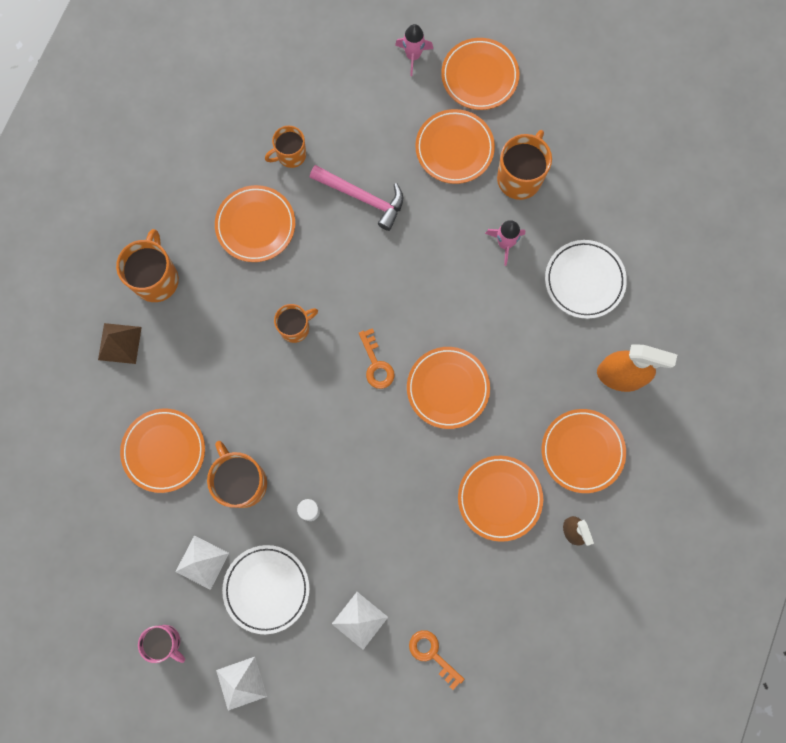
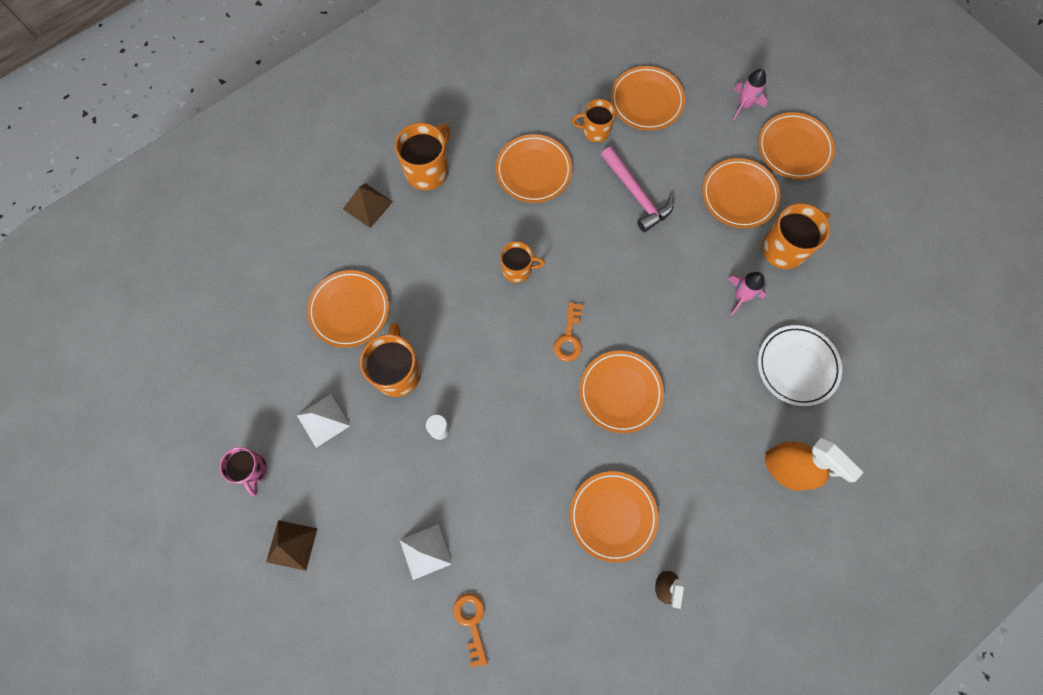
camera: 30 degrees right, 5 degrees down
(241, 683) = (291, 545): white pyramid -> brown pyramid
(266, 589) = (362, 475): white plate -> none
(582, 451) = (713, 517): orange plate -> orange plate (646, 101)

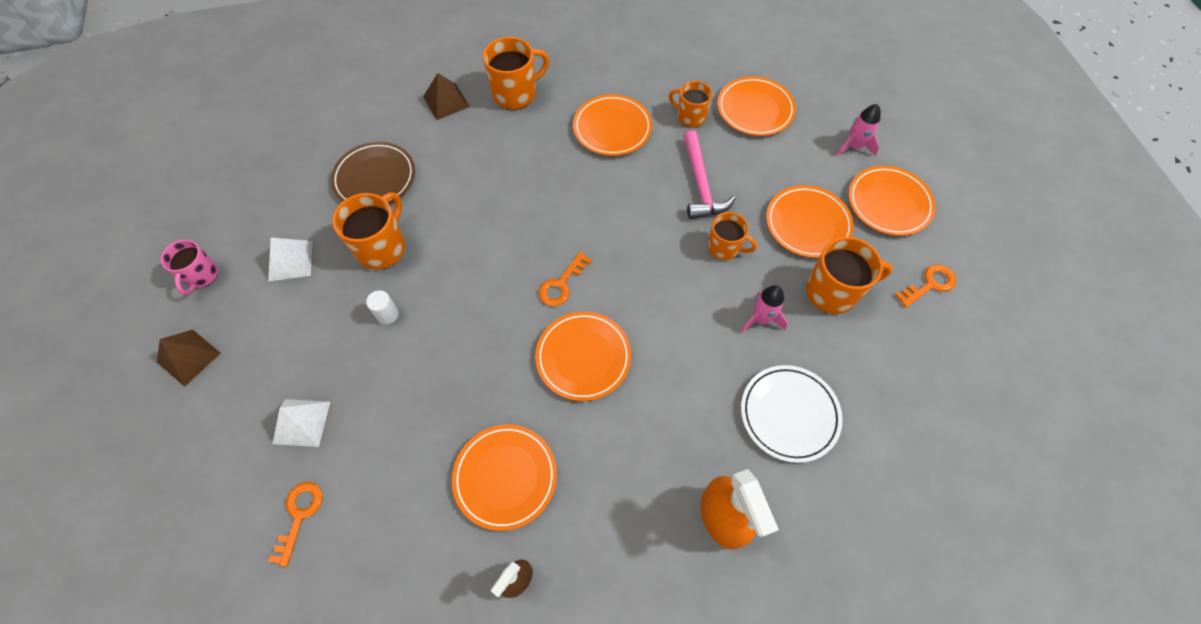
camera: 25 degrees right, 10 degrees down
(349, 310) = (375, 178): orange plate -> brown plate
(518, 270) = (548, 205): orange mug -> orange mug (724, 248)
(854, 209) = (929, 284): none -> orange key

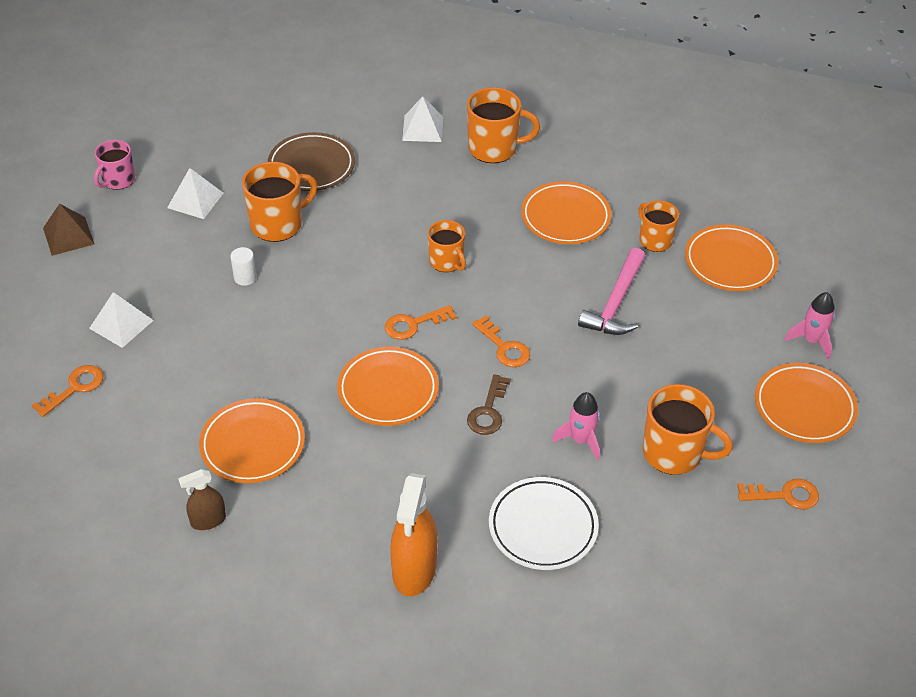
camera: 30 degrees right, 15 degrees down
(446, 101) = (422, 128): brown pyramid -> white pyramid
(646, 267) = (504, 347): none -> orange key
(675, 332) = (488, 411): none -> brown key
(724, 248) = (594, 366): orange mug -> orange mug (447, 262)
(807, 224) = (698, 385): orange plate -> none

